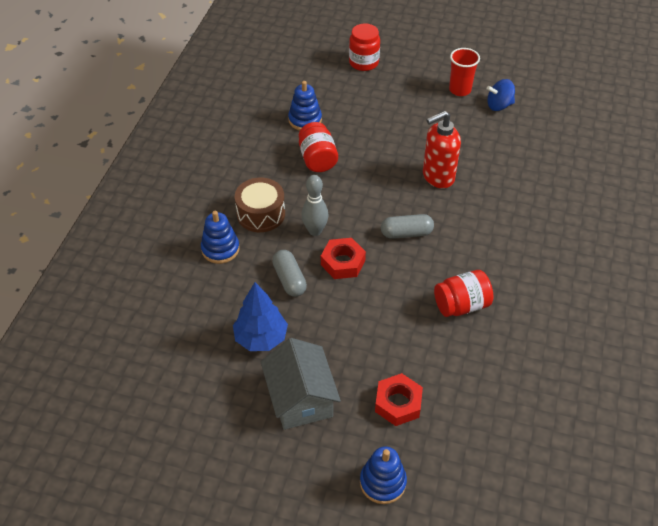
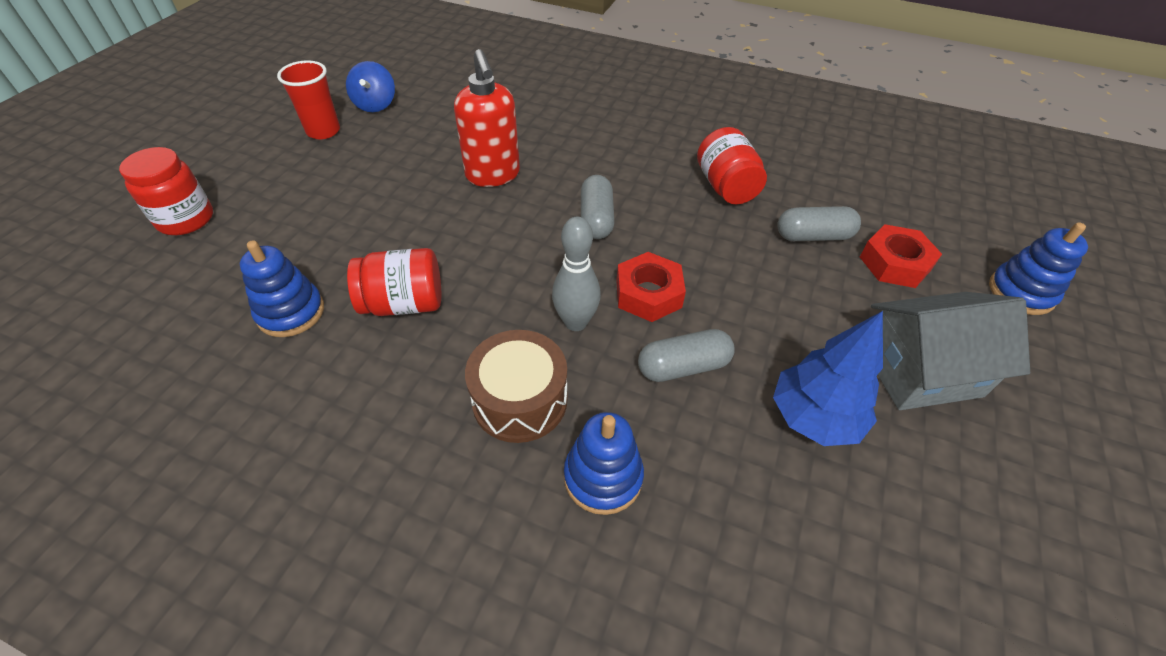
camera: 85 degrees left, 0 degrees up
(417, 355) = (813, 236): none -> grey capsule

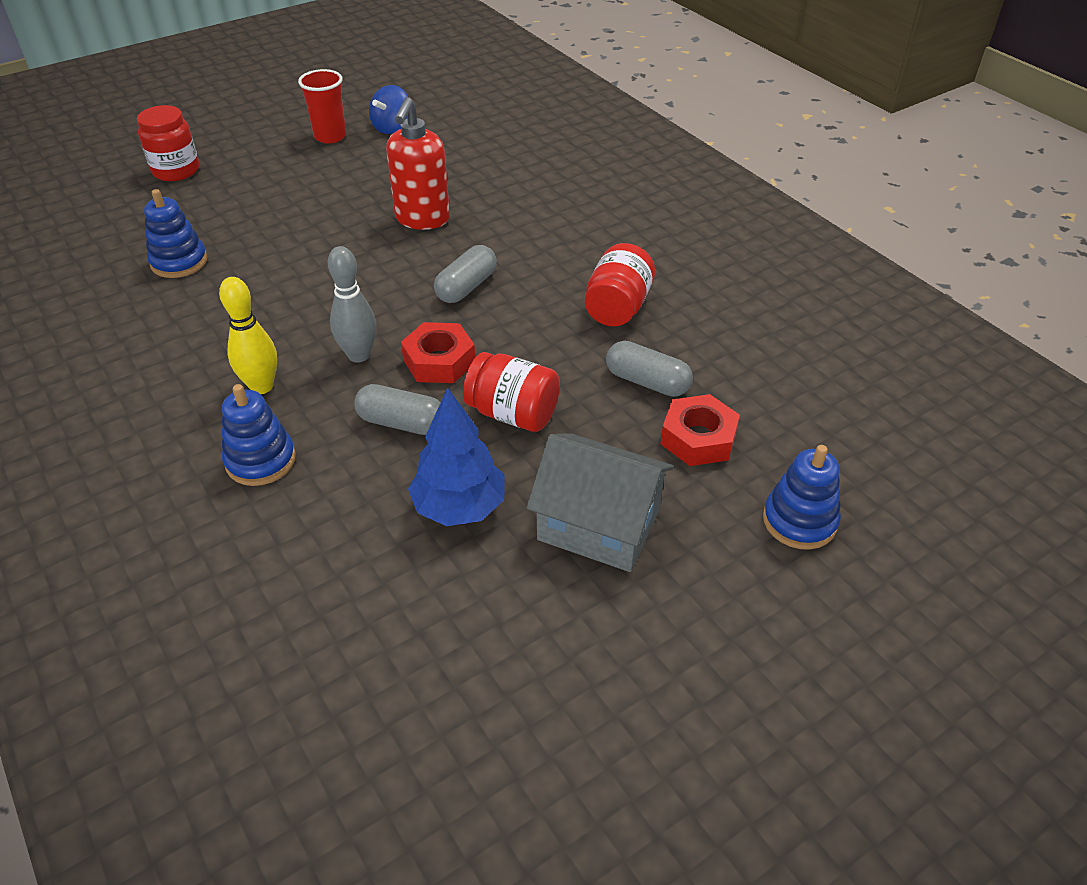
camera: 35 degrees right, 5 degrees down
(404, 303) = (255, 288): red jar -> red jar (513, 414)
(520, 400) = (261, 386): brown drum -> yellow bowling pin

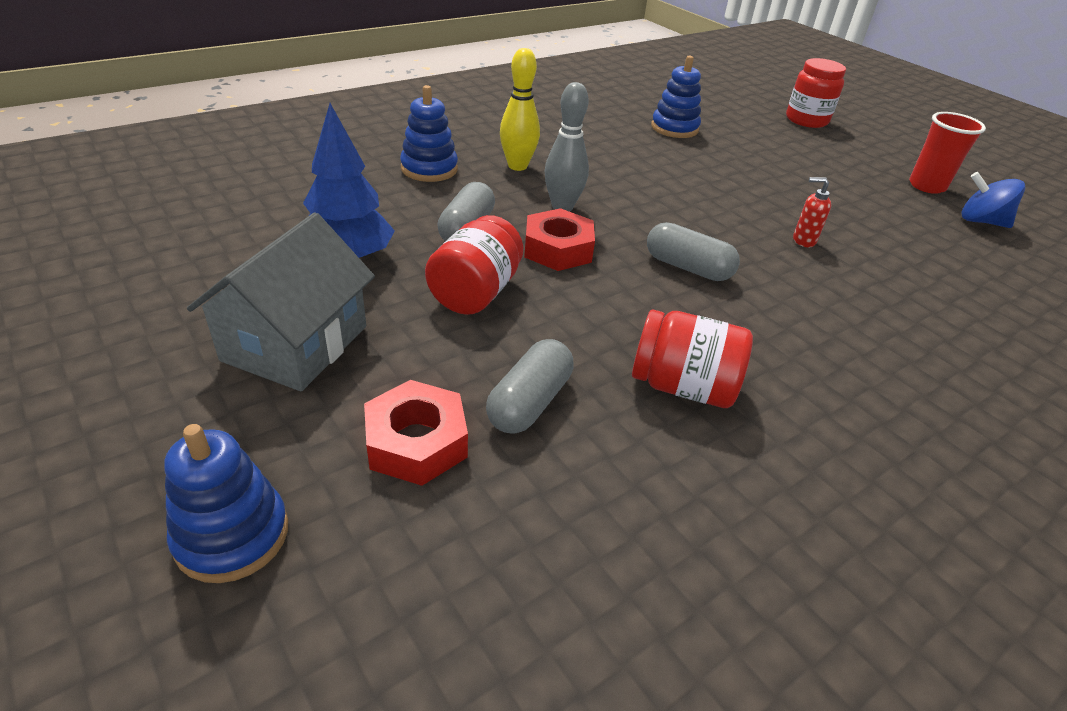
camera: 85 degrees right, 5 degrees down
(422, 219) = (803, 240): red soap dispenser -> red soap dispenser, size x0.45

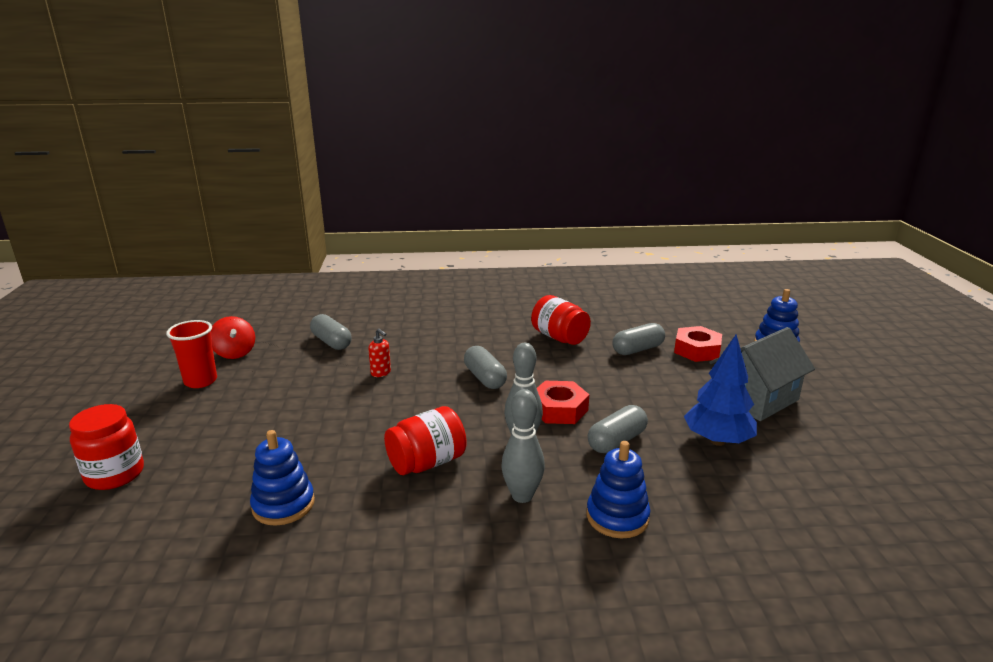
camera: 145 degrees left, 15 degrees down
(475, 292) = (636, 398): red jar -> red jar (427, 463)
(517, 166) = (522, 496): yellow bowling pin -> grey bowling pin
(936, 266) = (331, 342): none -> grey capsule
(981, 221) = (235, 353): blue spinning top -> red spinning top

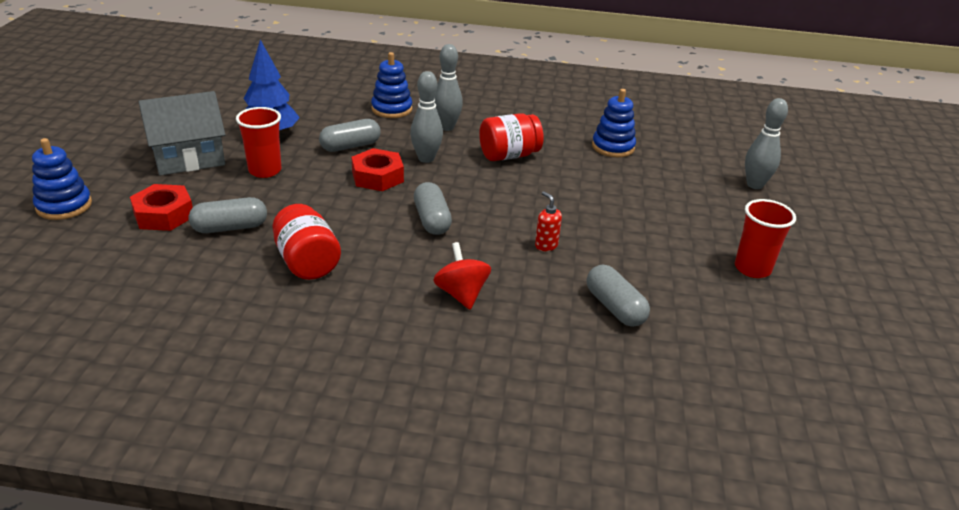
camera: 170 degrees left, 10 degrees up
(115, 474) = (754, 185): red jar -> grey bowling pin
(235, 353) = (739, 309): red spinning top -> red spinning top (461, 294)
(670, 397) = (265, 170): none -> red cup

